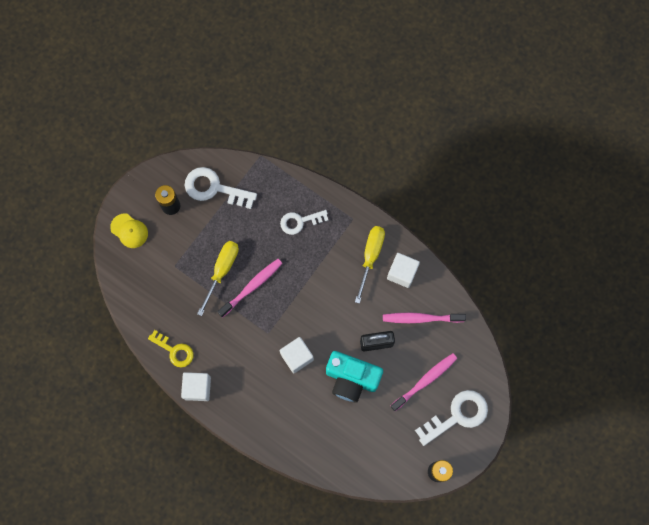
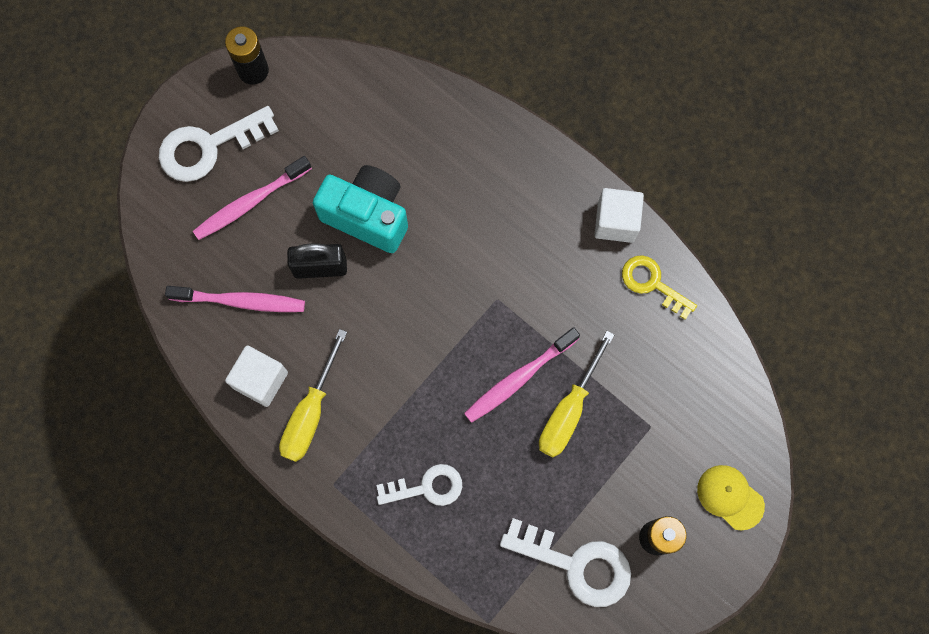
camera: 175 degrees left, 0 degrees up
(297, 357) = (452, 257): white cube -> none

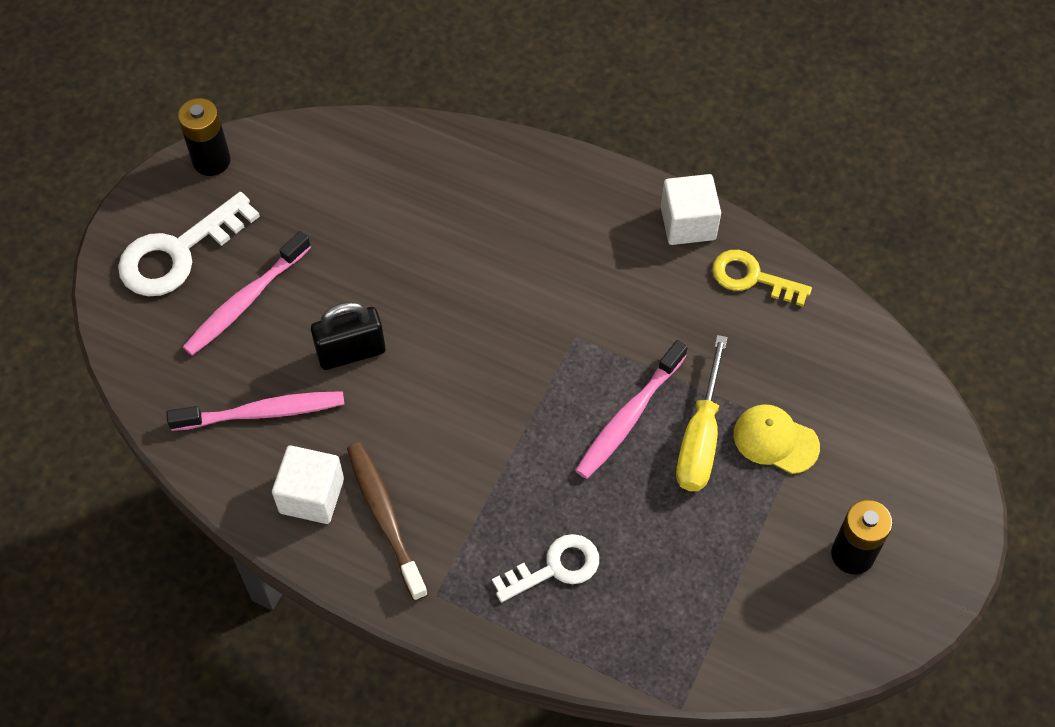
camera: 15 degrees left, 15 degrees down
(310, 413) = (385, 518): yellow screwdriver -> brown toothbrush
(367, 215) = (392, 283): turquoise camera -> none
(577, 564) = (768, 610): white key -> none
(730, 497) = (923, 486): yellow cap -> yellow cap (775, 440)

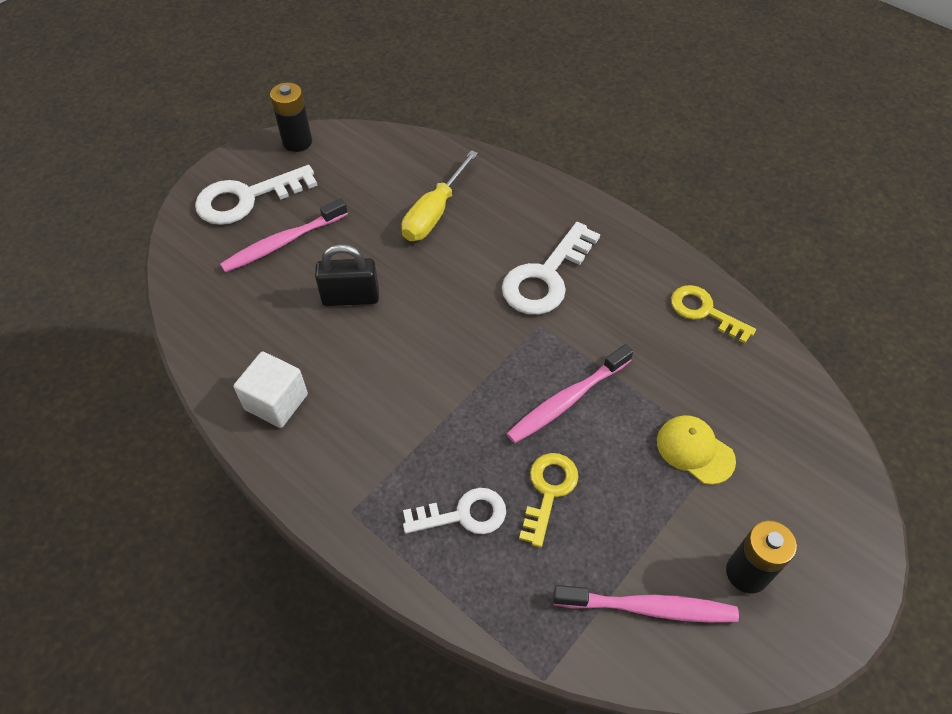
camera: 15 degrees right, 5 degrees down
(262, 412) = (263, 327): pink toothbrush -> pink toothbrush (649, 607)
(385, 518) = (330, 435): brown toothbrush -> none
(566, 276) = (545, 277): none -> white key
(636, 521) = (548, 491): none -> yellow key
(688, 223) = (659, 258): white cube -> none
(700, 438) = (626, 432): yellow screwdriver -> yellow screwdriver (434, 213)

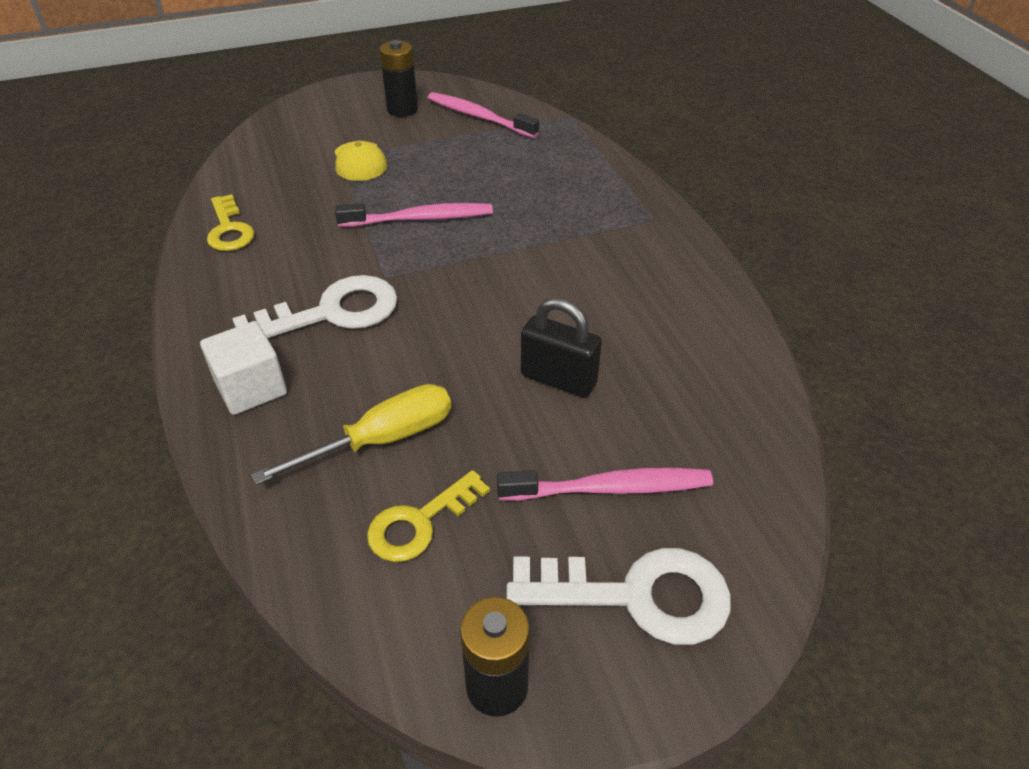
camera: 150 degrees left, 10 degrees down
(276, 402) = (690, 313): white cube -> white cube (251, 388)
(464, 514) = (565, 189): white key -> none
(548, 491) = (489, 179): yellow key -> yellow key (419, 523)

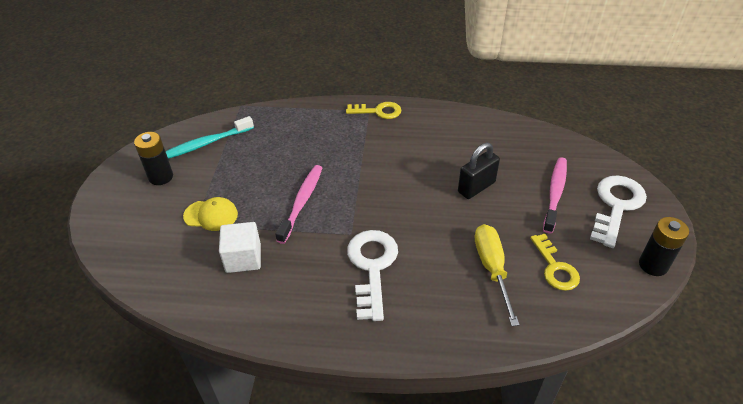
camera: 65 degrees left, 0 degrees up
(229, 230) = (243, 306): yellow key -> yellow key (378, 111)
(251, 388) = (423, 321): white cube -> white cube (243, 258)
(479, 117) = (206, 143): pink toothbrush -> turquoise toothbrush

